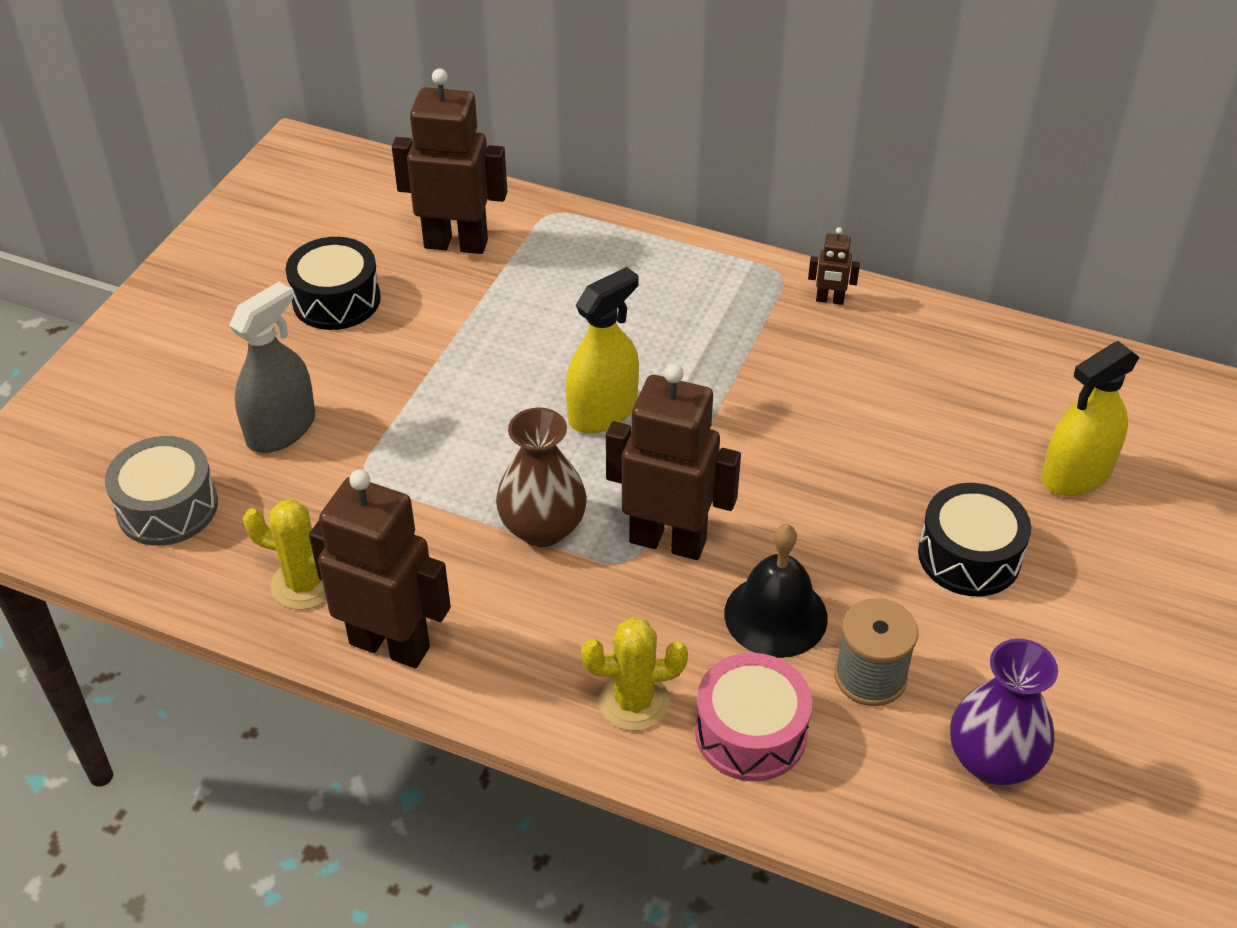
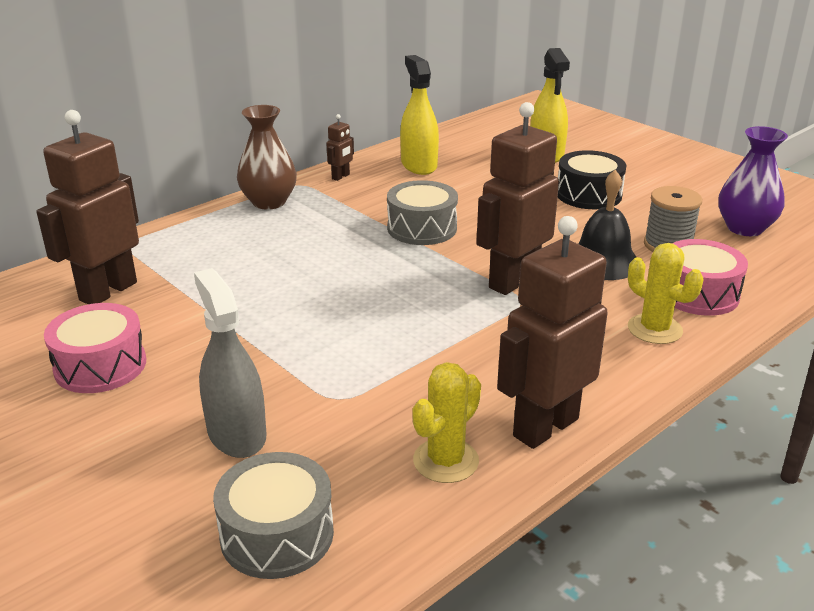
camera: 65 degrees left, 15 degrees down
(336, 300) = (100, 365): black drum -> pink drum
(543, 528) = (465, 326): brown vase -> brown vase (269, 202)
(602, 411) = (366, 275): yellow spray bottle -> yellow spray bottle (419, 165)
(634, 702) = (654, 329): yellow cactus -> yellow cactus turned 60 degrees counterclockwise
(744, 419) = (422, 228): none -> grey drum

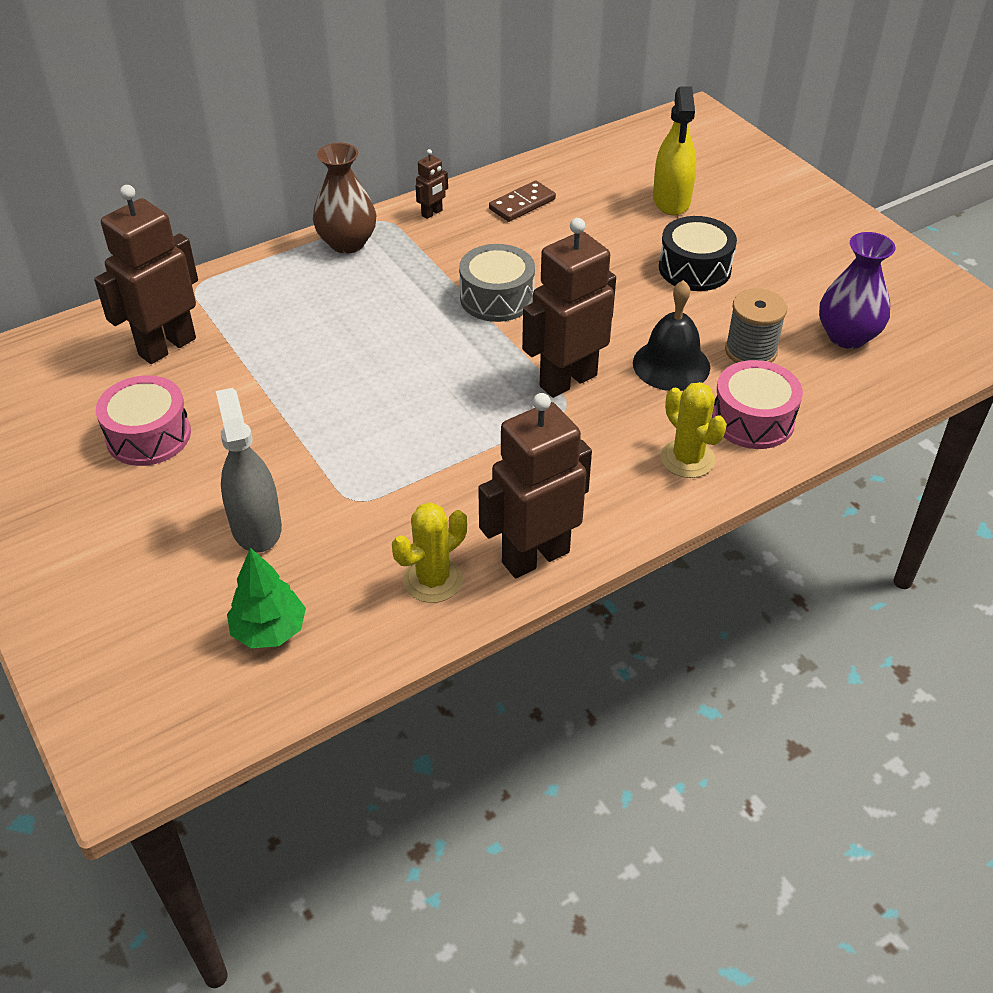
camera: 10 degrees right, 15 degrees up
(277, 534) = (269, 631): grey drum -> green tree
(419, 165) = (522, 204): yellow spray bottle -> brown domino

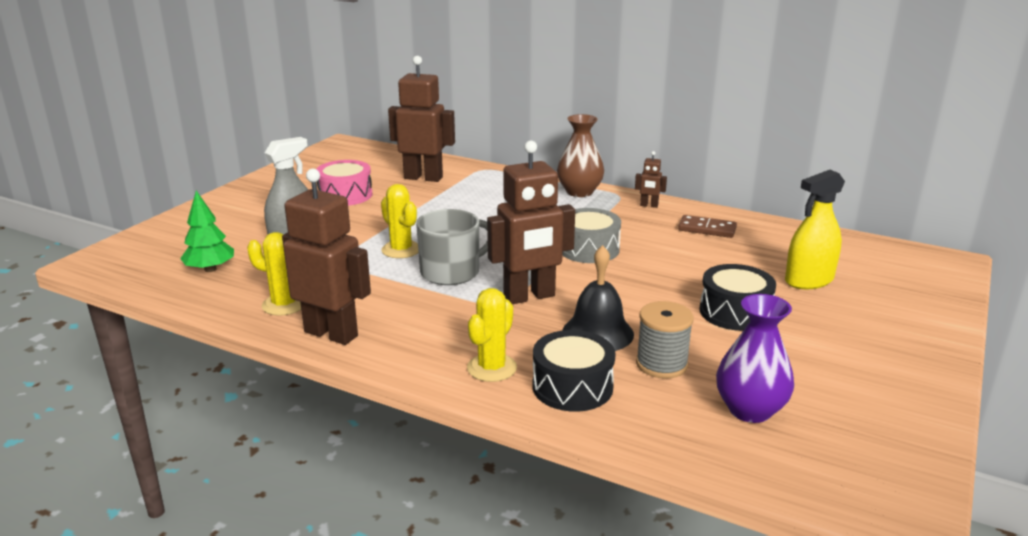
camera: 60 degrees right, 20 degrees down
(371, 437) = (401, 250): none -> yellow cactus
(464, 415) = (452, 272): none -> grey mug
(567, 380) = (529, 297): brown robot -> brown robot turned 135 degrees clockwise
(753, 419) = (572, 387): pink drum -> black drum

